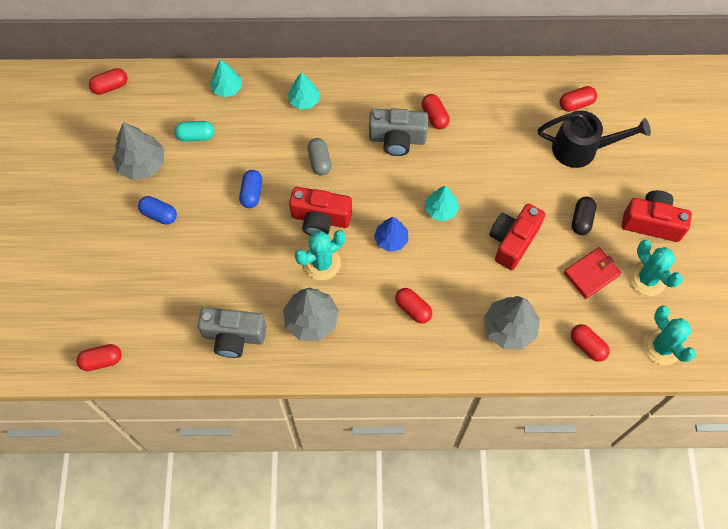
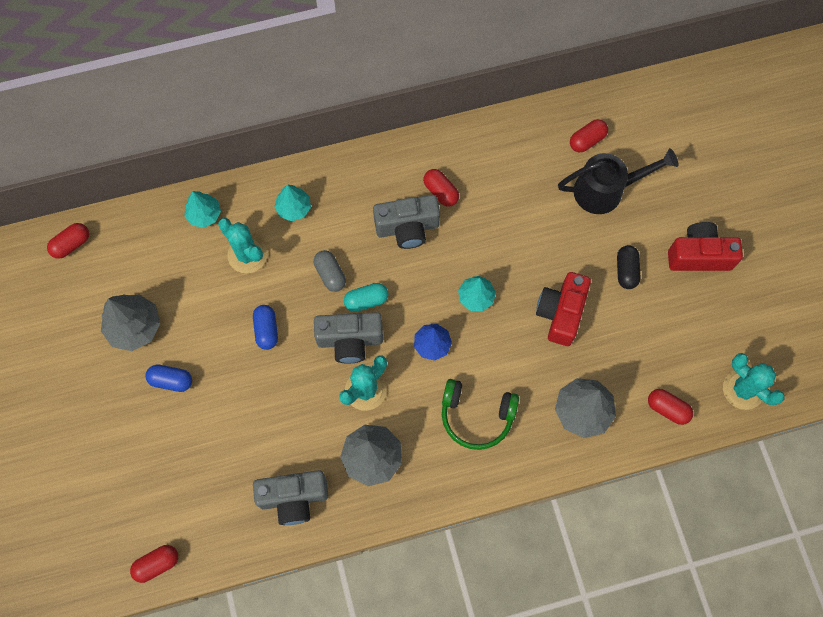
camera: 15 degrees left, 5 degrees up
(196, 136) = (185, 279): turquoise capsule -> turquoise capsule (366, 300)
(320, 219) = (350, 340): red camera -> grey camera
(413, 309) = (476, 416): red capsule -> green headphones
(591, 274) = (651, 328): red wallet -> none
(647, 278) = (710, 318): turquoise cactus -> turquoise cactus (247, 255)

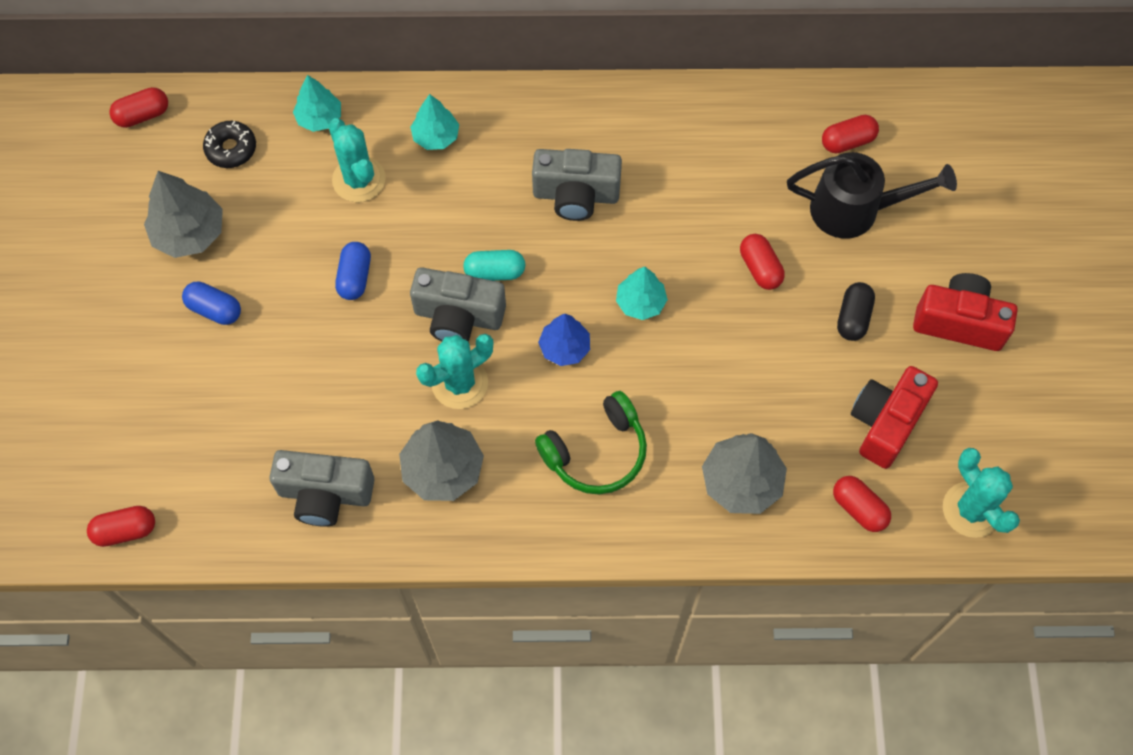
camera: 15 degrees right, 5 degrees down
(146, 254) = (231, 149): none -> black donut
(330, 274) = (458, 229): grey capsule -> none
(441, 192) = (633, 161): red capsule -> red capsule (760, 268)
(476, 416) = (596, 452): green headphones -> green headphones turned 60 degrees counterclockwise
(561, 313) = (748, 350): red camera -> red camera (885, 423)

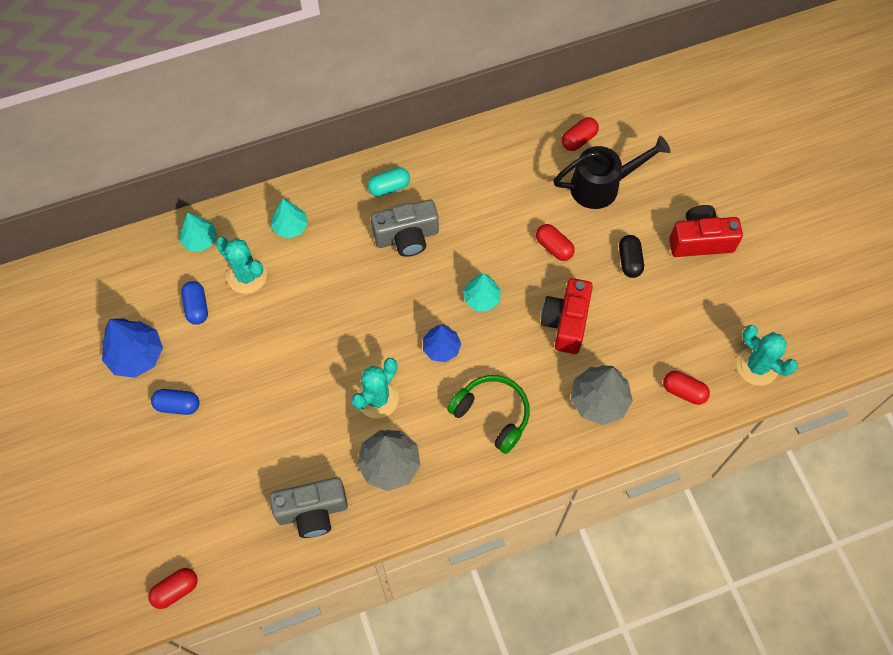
camera: 20 degrees left, 0 degrees up
(142, 115) = (66, 279): red capsule -> none
(189, 233) = (136, 355): grey tree -> blue tree
(231, 149) = (143, 283): black donut -> none
(355, 277) = (272, 347): blue capsule -> blue capsule (196, 307)
(458, 316) = (357, 351): grey camera -> none
(495, 272) = (371, 310): turquoise capsule -> turquoise capsule (389, 187)
(596, 452) = (492, 414): green headphones -> green headphones turned 90 degrees counterclockwise
(885, 423) = (679, 326): red camera -> red camera (566, 322)

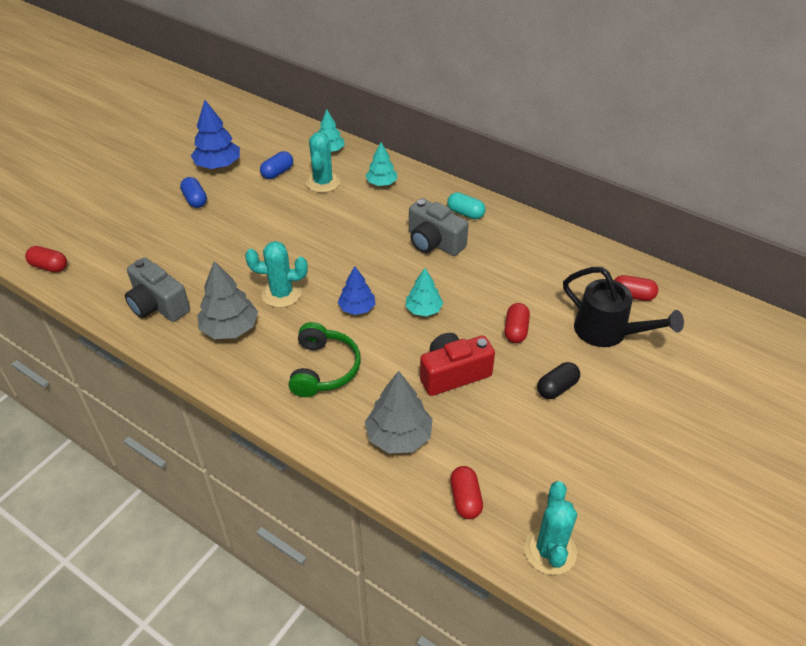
camera: 55 degrees right, 20 degrees down
(700, 240) = (634, 430): red camera -> none

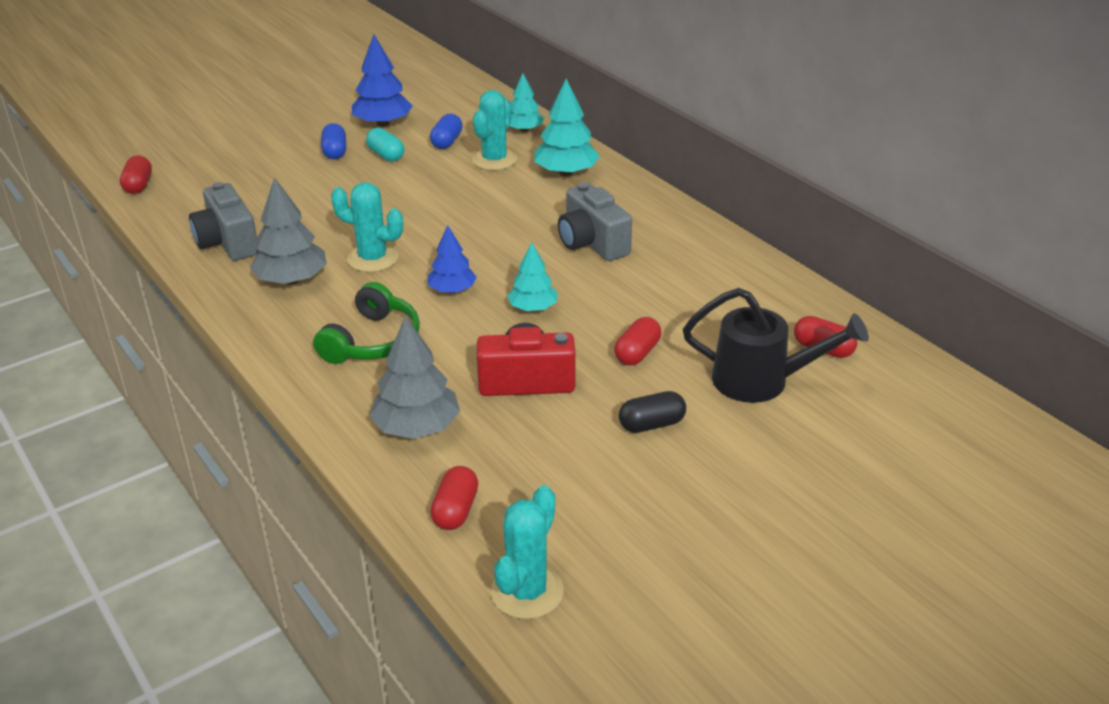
camera: 20 degrees right, 10 degrees down
(49, 266) = (138, 185): red capsule -> red capsule turned 45 degrees clockwise
(277, 172) = (447, 142): blue capsule -> blue capsule turned 45 degrees counterclockwise
(381, 183) = (566, 172): turquoise tree -> turquoise tree, size x1.55
(465, 213) = (652, 221): turquoise capsule -> turquoise capsule (386, 155)
(608, 332) = (762, 381): black watering can -> black watering can turned 45 degrees counterclockwise

